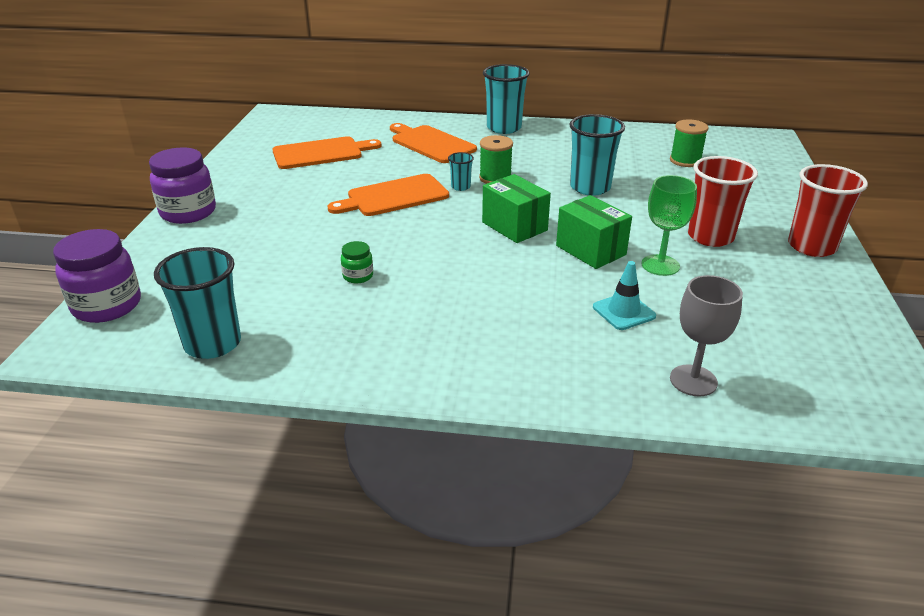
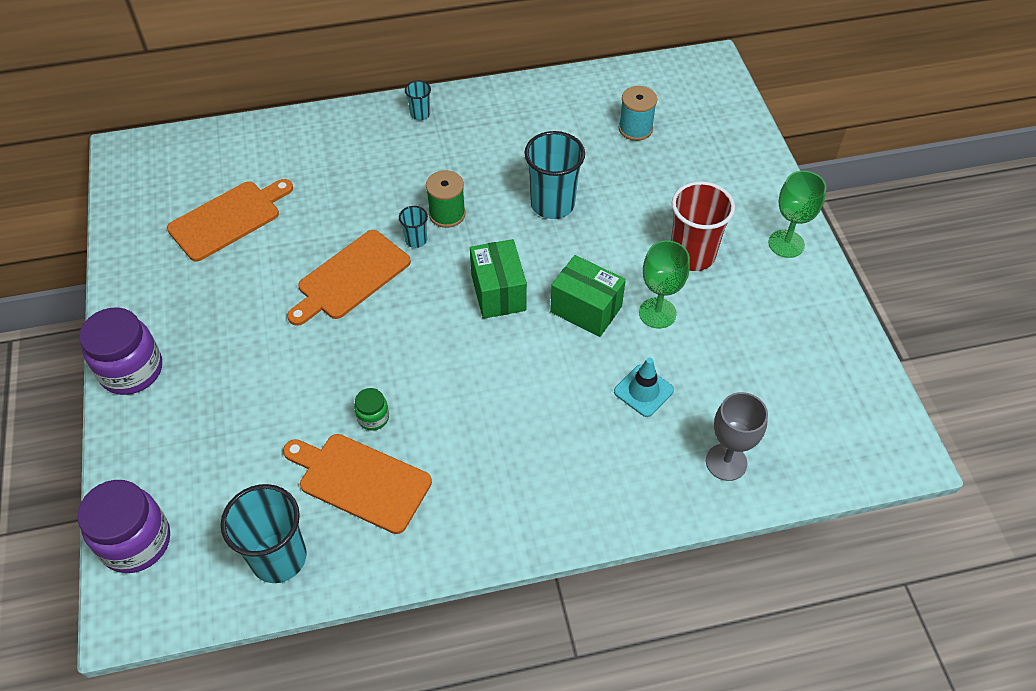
camera: 20 degrees left, 20 degrees up
(431, 143) = (349, 167): orange cutting board -> orange cutting board (360, 480)
(504, 128) = (420, 114): turquoise cup -> turquoise cup, size x0.48
(514, 226) = (498, 292): green box -> green box turned 45 degrees clockwise
(685, 160) = (635, 129): green spool -> turquoise spool
(811, 246) = (786, 244): red cup -> green goblet

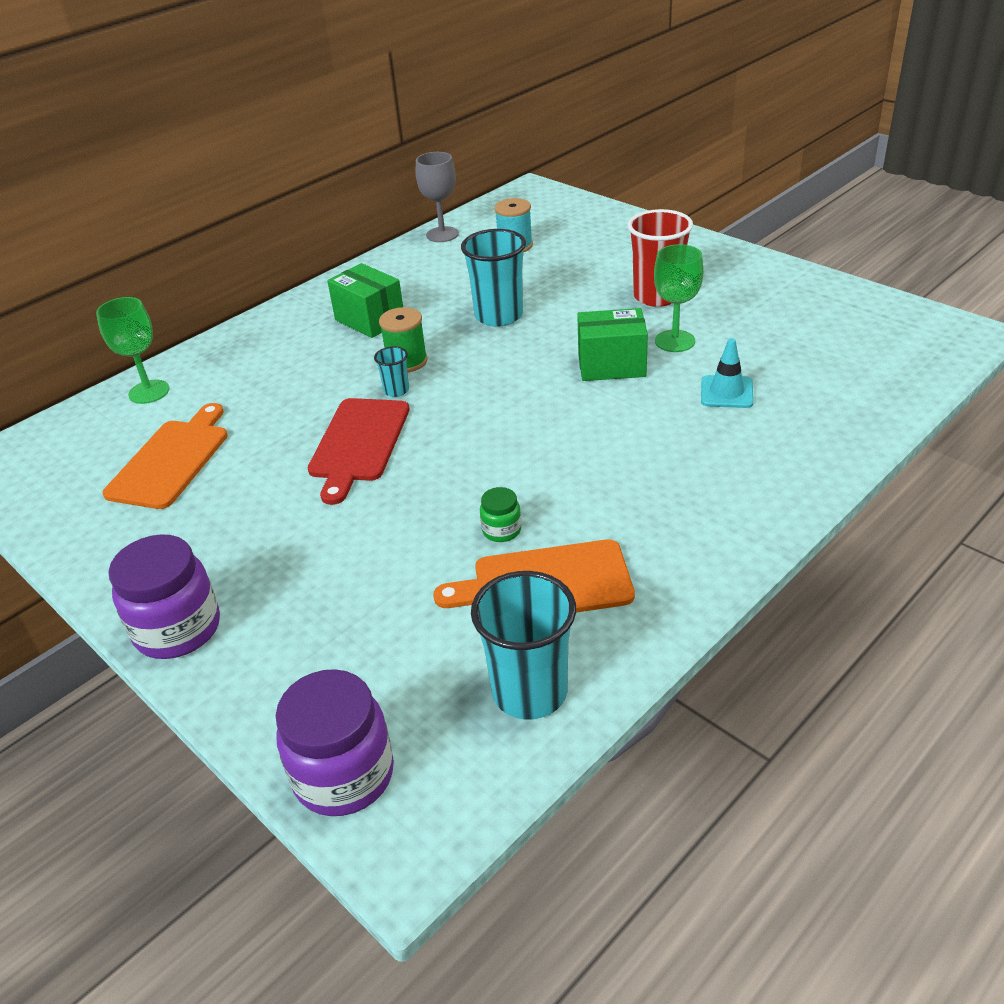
camera: 30 degrees left, 15 degrees down
(350, 277) = (358, 443): orange cutting board -> red cutting board
(420, 114) = (302, 310): turquoise cup -> none
(498, 292) = (519, 390): green box -> green box (370, 320)
(726, 462) = (850, 402): grey goblet -> grey goblet (442, 234)
(786, 244) = (722, 260): green goblet -> green goblet (149, 392)

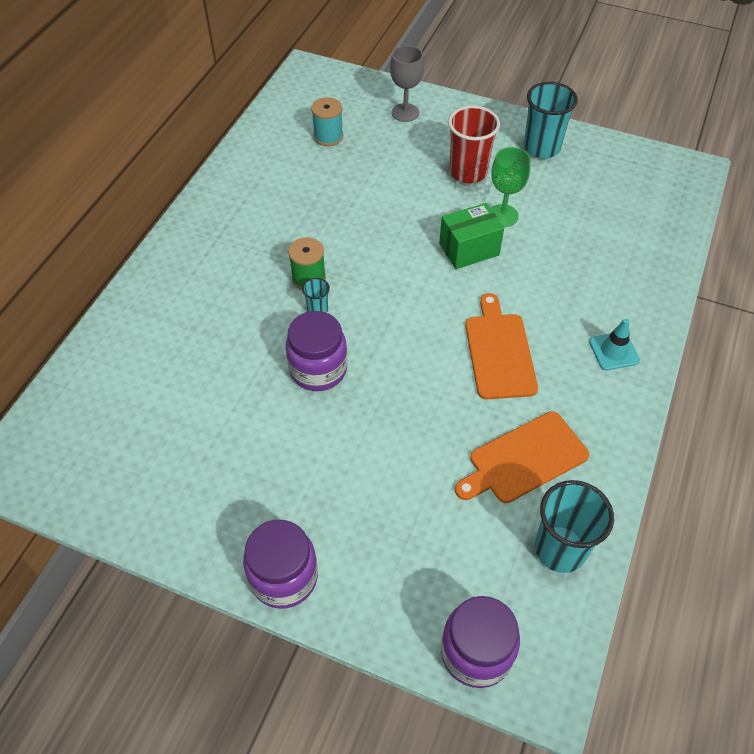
camera: 25 degrees left, 15 degrees up
(149, 392) = (104, 358): green goblet -> none
(171, 460) = (173, 424): orange cutting board -> orange cutting board (499, 352)
(358, 443) = (318, 369): red cutting board -> purple jar
(370, 320) = (252, 240): green box -> none
(442, 234) = (259, 133): grey goblet -> grey goblet (405, 113)
(499, 316) = (356, 215): turquoise cup -> turquoise cup (541, 148)
(501, 530) = (470, 422): green jar -> none
(726, 392) = (562, 258): turquoise traffic cone -> turquoise traffic cone (614, 351)

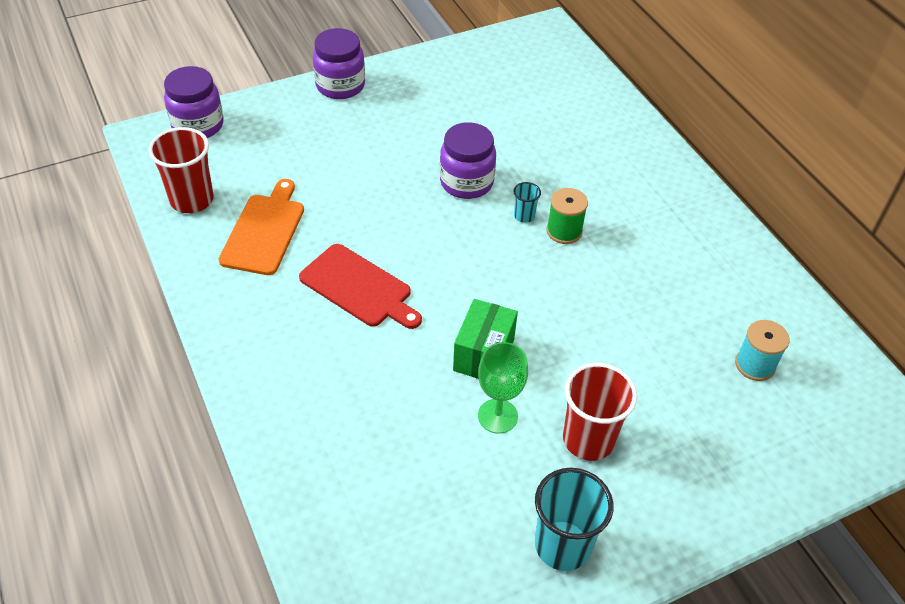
camera: 130 degrees right, 5 degrees down
(405, 113) = (743, 462): grey goblet -> none
(499, 352) = (359, 288): orange cutting board -> red cutting board
(560, 549) = (192, 200): turquoise cup -> red cup
(614, 351) = (268, 359): turquoise traffic cone -> none

